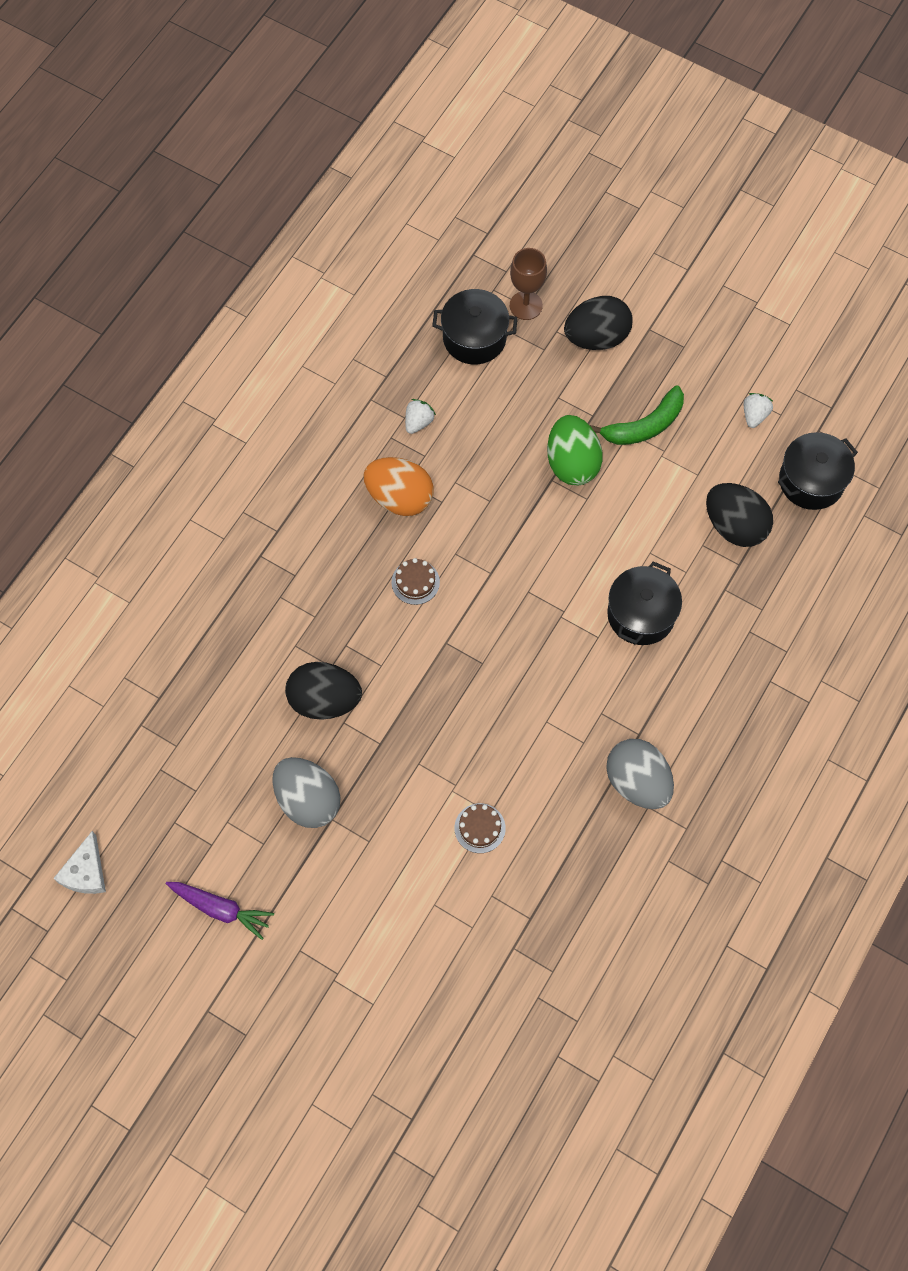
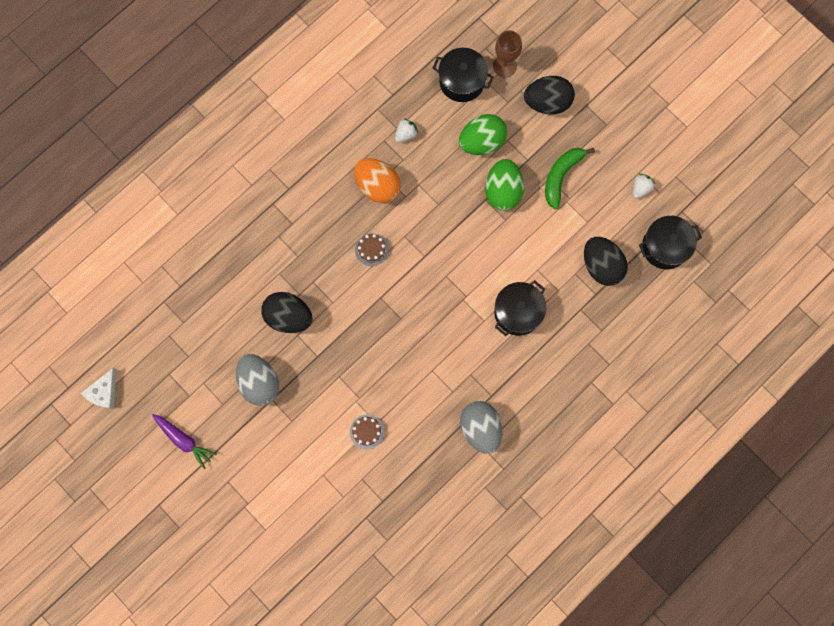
camera: 15 degrees right, 10 degrees up
(524, 407) = (482, 142): none -> green egg
(644, 425) = (561, 176): green banana -> green banana turned 135 degrees clockwise

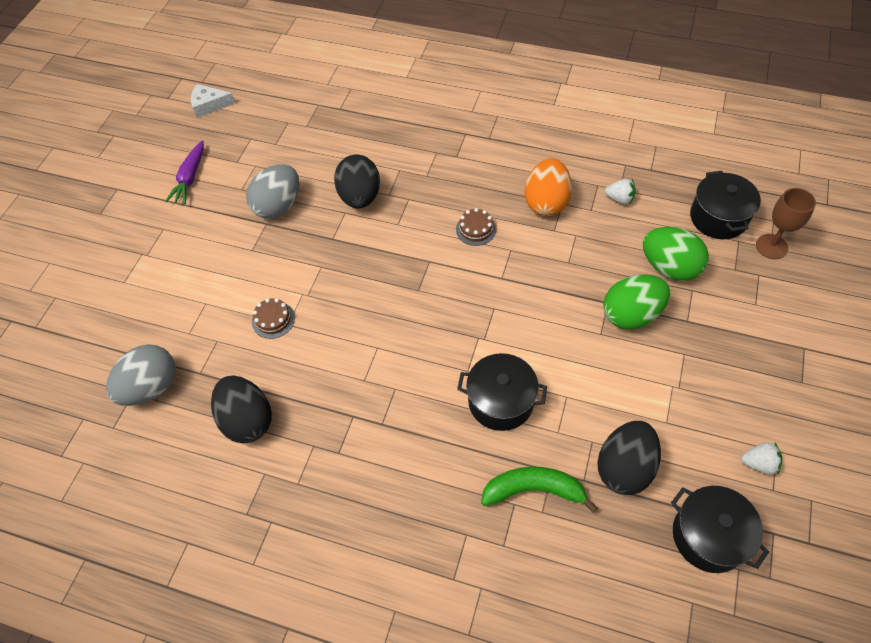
camera: 65 degrees right, 20 degrees down
(480, 428) = (335, 432): grey egg -> grey egg (151, 387)
(547, 102) = (770, 307): black egg -> black egg (247, 420)
(561, 176) = (697, 365): green banana -> green banana (533, 490)

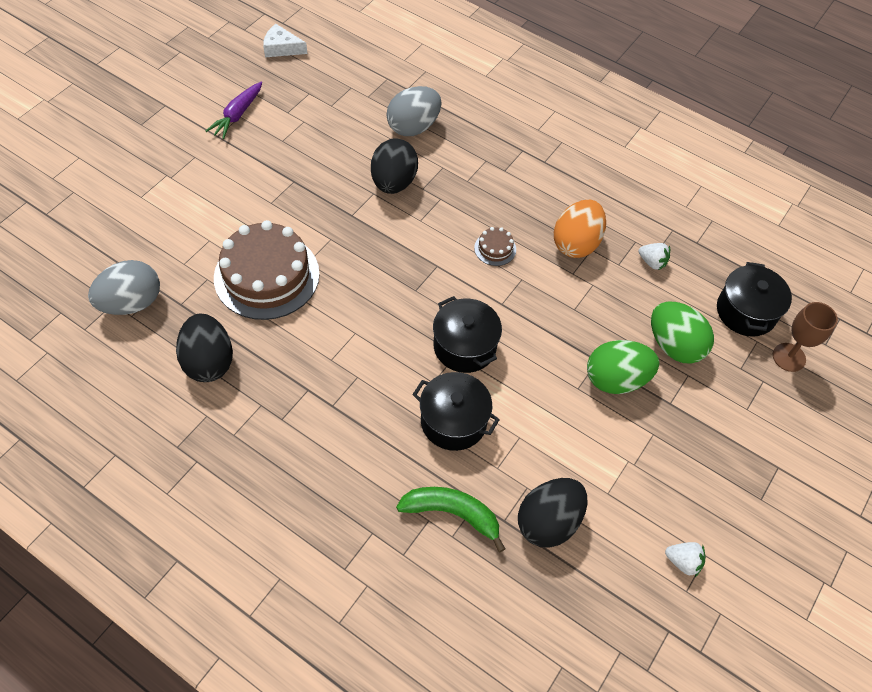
camera: 10 degrees right, 0 degrees up
(273, 320) = (266, 275): brown cake -> brown cake, size x2.40
(278, 206) = (312, 168): grey egg -> grey egg (413, 127)
(708, 536) = (603, 612): black pot -> black pot (464, 346)

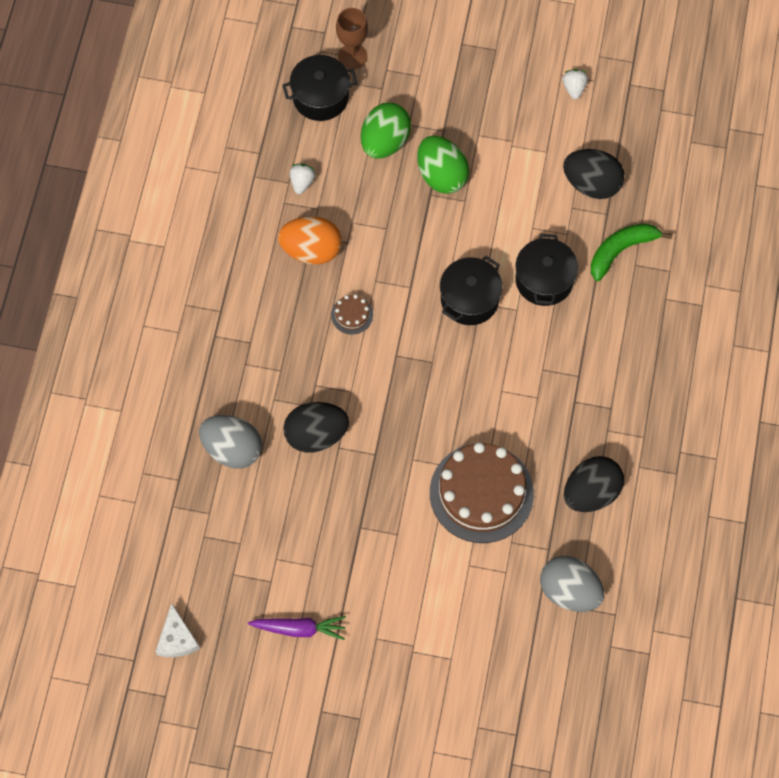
camera: 110 degrees left, 10 degrees up
(452, 513) = (621, 251): green banana -> green banana turned 60 degrees clockwise

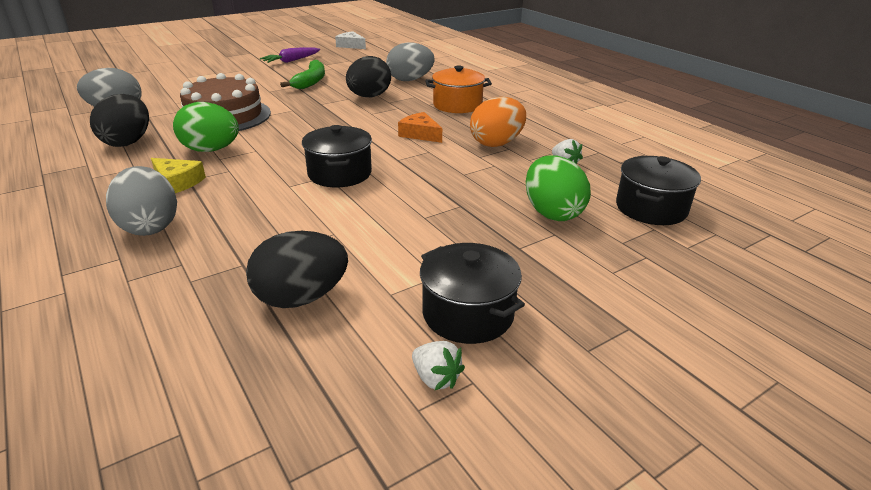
camera: 135 degrees right, 35 degrees down
(258, 346) = (457, 105): none -> orange pot
(352, 56) = (689, 247): brown goblet -> none
(352, 315) = (420, 134): brown cake -> orange cheese
(441, 175) = (470, 220): green egg -> green egg (211, 150)
(544, 280) = (281, 210): black pot -> black pot (467, 313)
(588, 378) = (177, 182): none -> yellow cheese
(621, 251) = (209, 265): green banana -> green banana (311, 81)
(633, 324) = (150, 226): none -> grey egg

